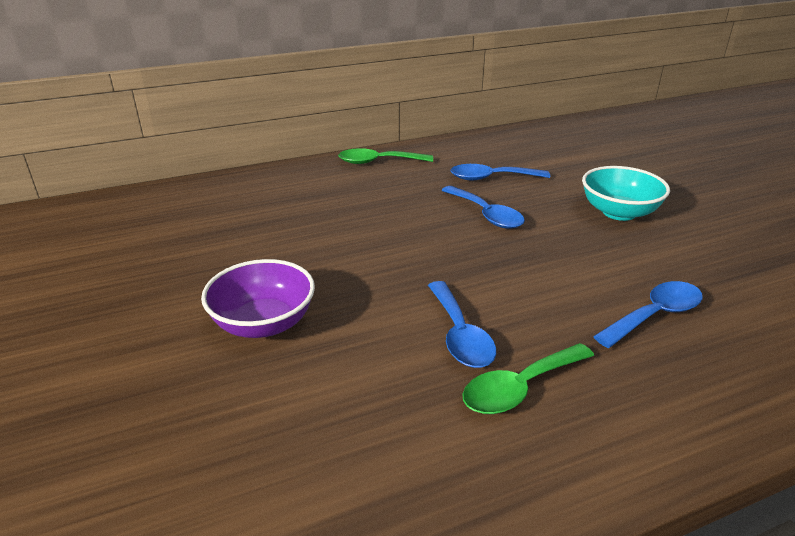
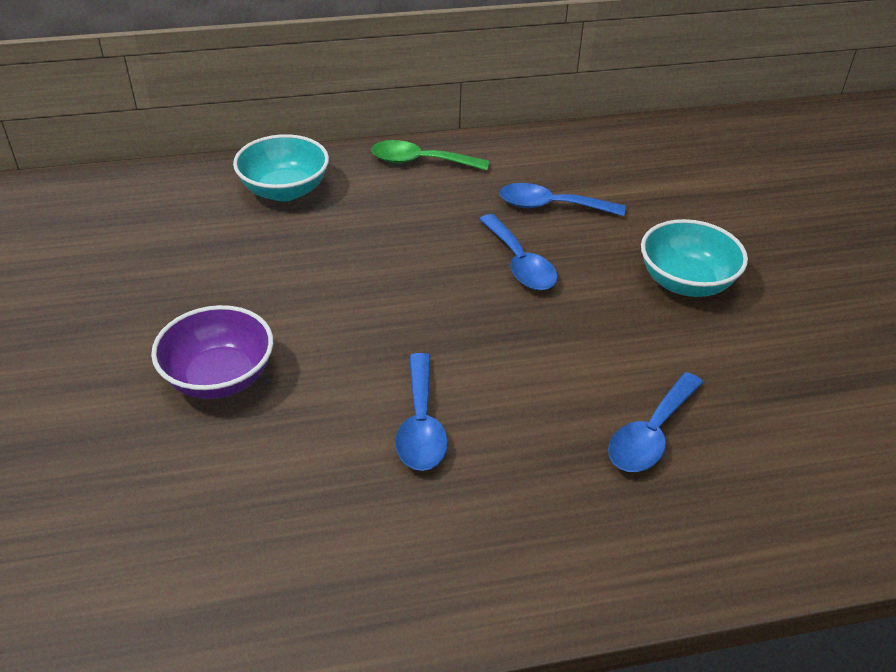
camera: 10 degrees right, 10 degrees up
(276, 189) = (285, 190): none -> turquoise bowl
(520, 388) = (457, 499): green spoon -> none
(655, 315) = (651, 434): blue spoon -> blue spoon turned 150 degrees clockwise

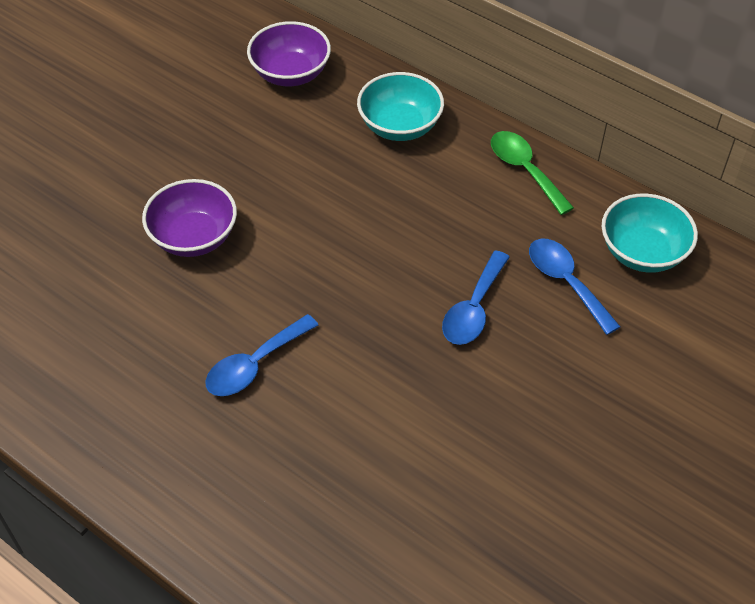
camera: 50 degrees right, 10 degrees up
(132, 210) = (290, 73): none -> purple bowl
(651, 434) = (373, 498): blue spoon -> none
(686, 282) = (570, 424): turquoise bowl -> turquoise bowl (642, 252)

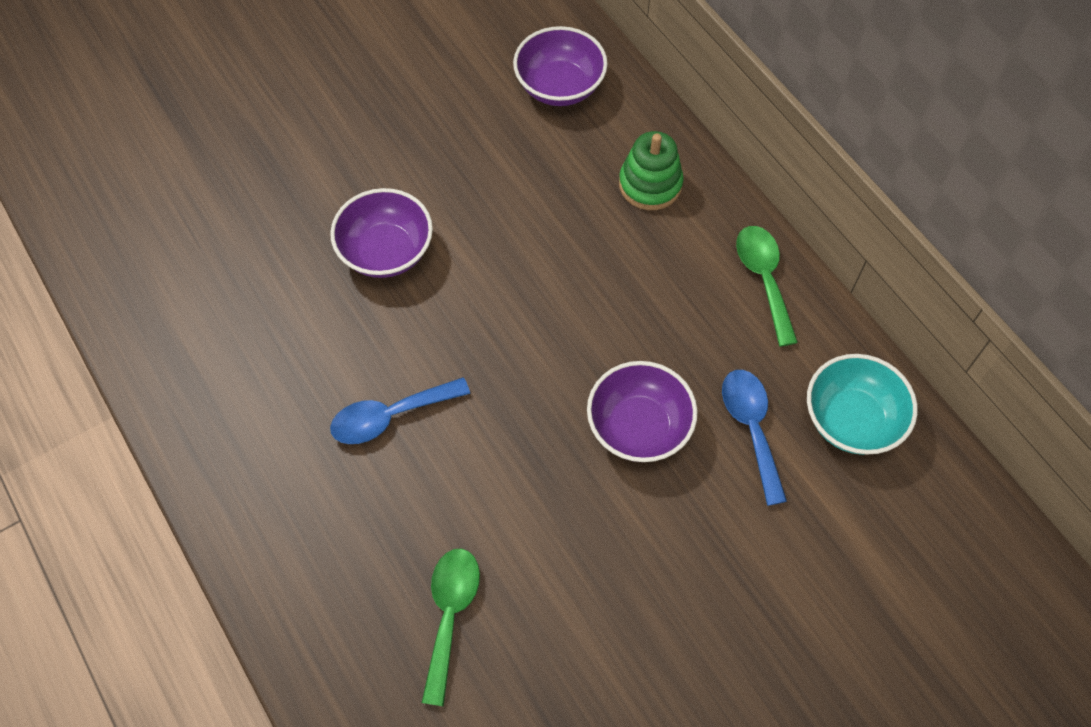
camera: 20 degrees right, 10 degrees up
(378, 506) = (450, 615): none -> green spoon
(400, 126) = (650, 184): turquoise bowl -> green stacking toy
(473, 309) = (639, 427): blue spoon -> purple bowl

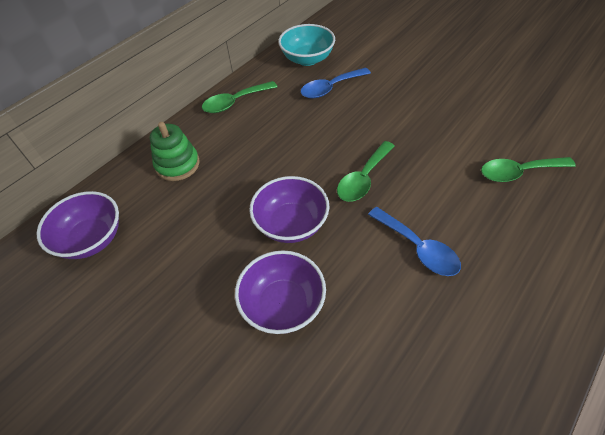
camera: 105 degrees left, 10 degrees down
(529, 399) = (363, 178): none -> green spoon
(639, 427) = (353, 127): purple bowl -> purple bowl (291, 224)

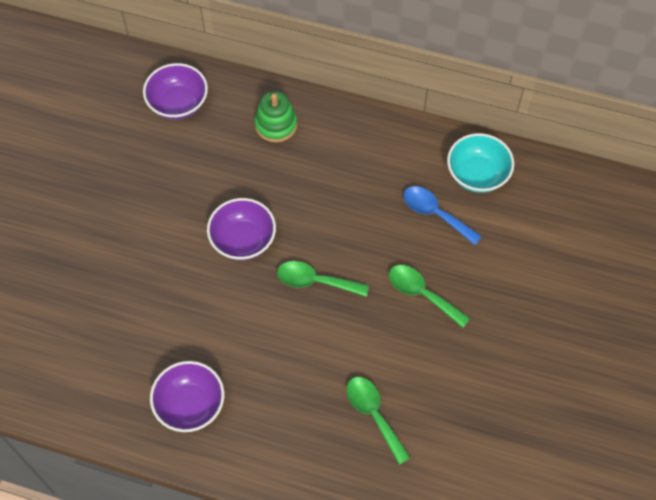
camera: 65 degrees right, 10 degrees up
(235, 102) = (376, 134): green spoon -> green spoon (422, 294)
(283, 304) = (167, 261): purple bowl -> purple bowl (190, 405)
(418, 248) = (252, 344): blue spoon -> none

